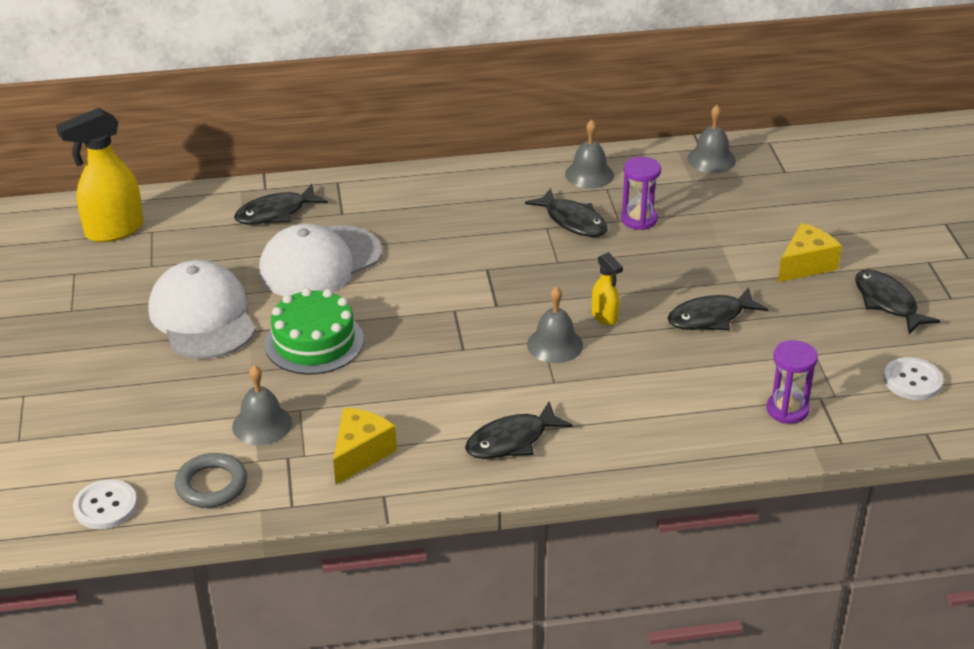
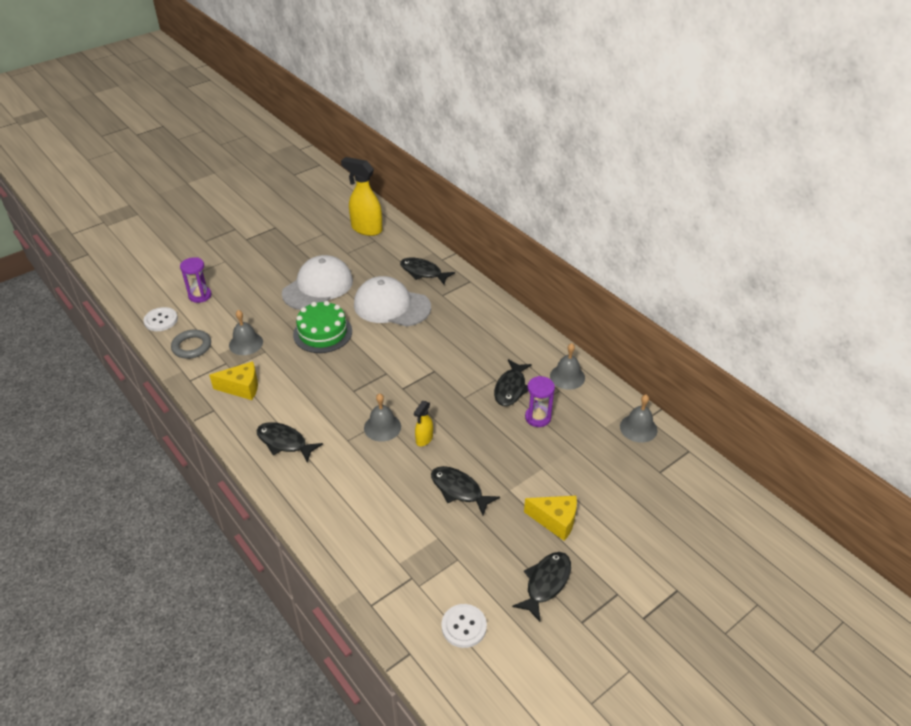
camera: 60 degrees right, 5 degrees up
(787, 410) = (388, 563): purple hourglass -> purple hourglass (200, 295)

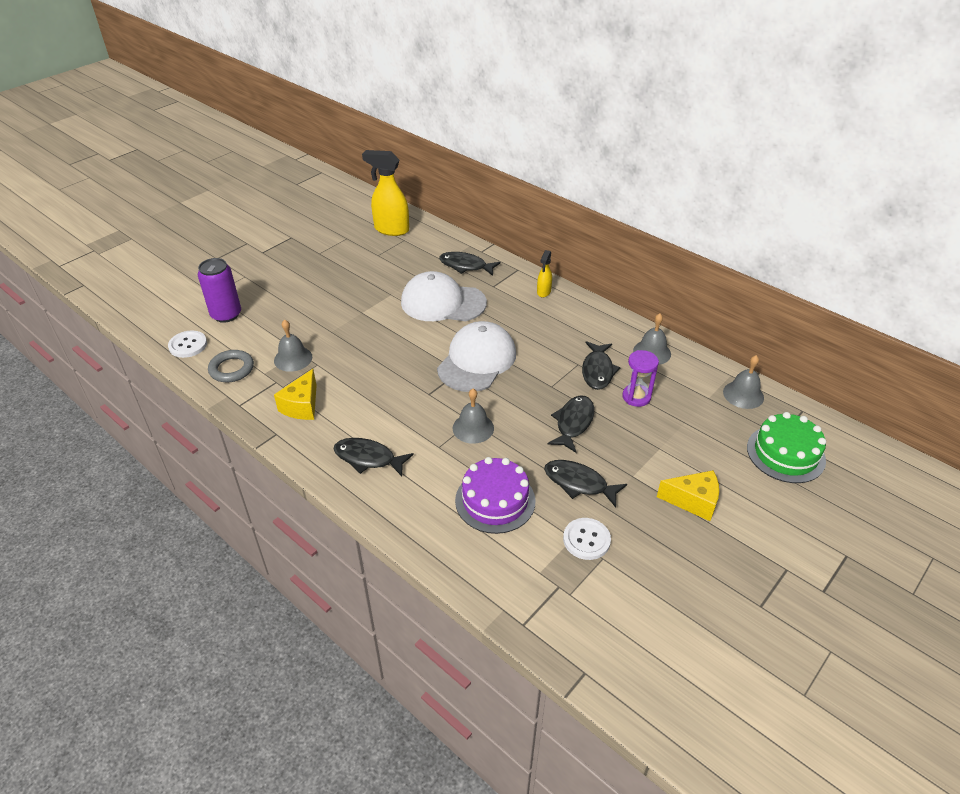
camera: 10 degrees left, 0 degrees up
(200, 295) = (226, 315): purple hourglass -> purple can
(242, 388) = (302, 406): yellow cheese -> yellow cheese turned 120 degrees clockwise
(318, 287) = (356, 292): white cap -> white cap (477, 361)
(322, 333) = (376, 338): green cake -> green cake (785, 454)
(381, 495) = (495, 500): none -> purple cake
(424, 439) = (523, 435): yellow spray bottle -> yellow spray bottle (543, 292)
(464, 626) = (635, 632): white button -> white button (586, 540)
(546, 583) = (707, 569): black fish -> black fish (573, 423)

